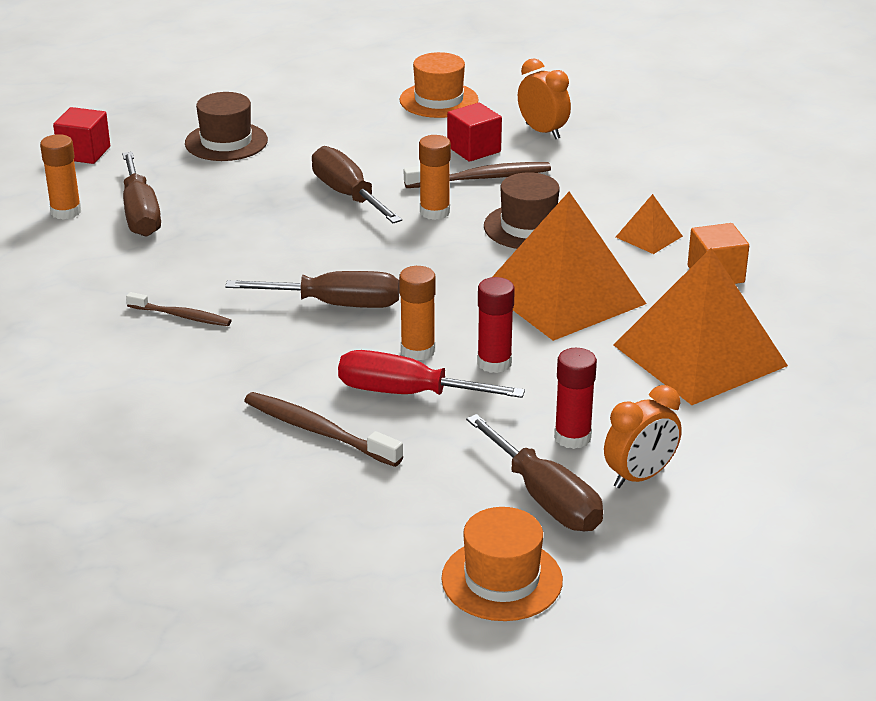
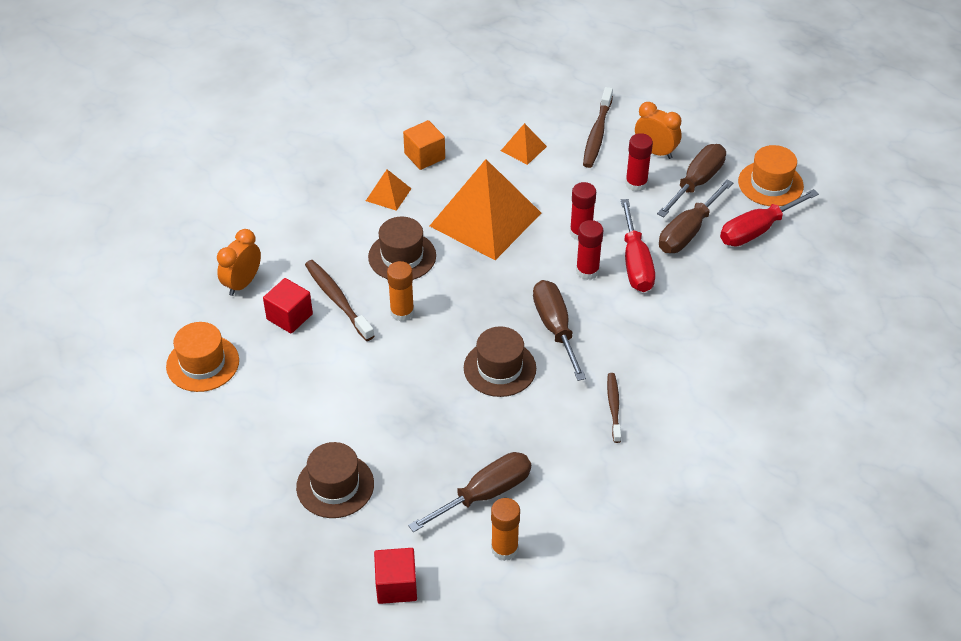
camera: 110 degrees left, 15 degrees up
(302, 255) = (499, 368): none -> brown hat
(318, 431) = (696, 291): brown toothbrush -> brown toothbrush (597, 134)
(348, 195) = (396, 371): brown screwdriver -> brown screwdriver (687, 232)
(403, 528) = (757, 230): none -> red screwdriver
(418, 351) = (587, 271): orange glue stick -> red glue stick
(699, 355) = (523, 148): orange pyramid -> orange pyramid, size x0.43

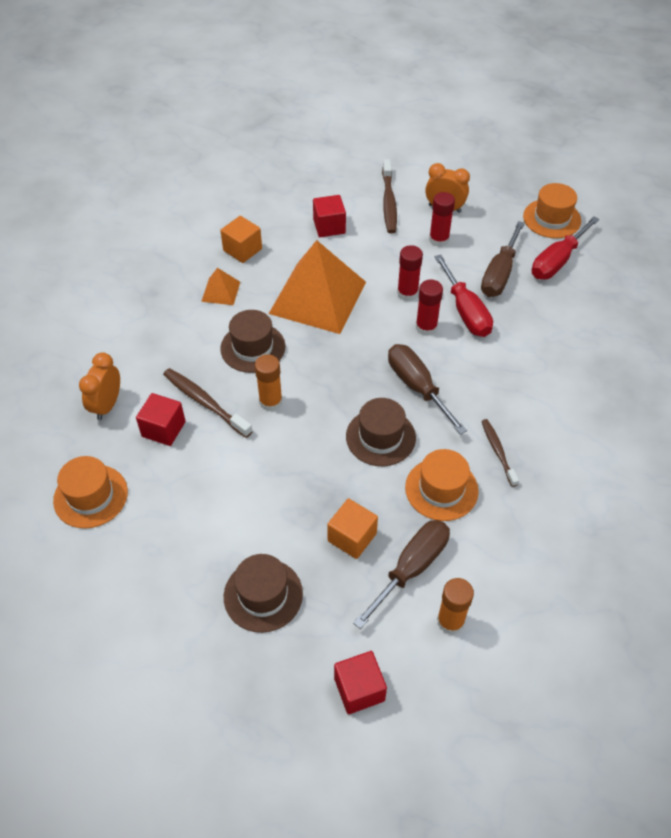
camera: 15 degrees left, 5 degrees up
(437, 454) = (352, 537): none -> orange cube
(523, 148) = (329, 226): orange pyramid -> red cube
(542, 429) = (441, 489): none -> orange hat
(696, 182) = (490, 229): brown screwdriver -> none

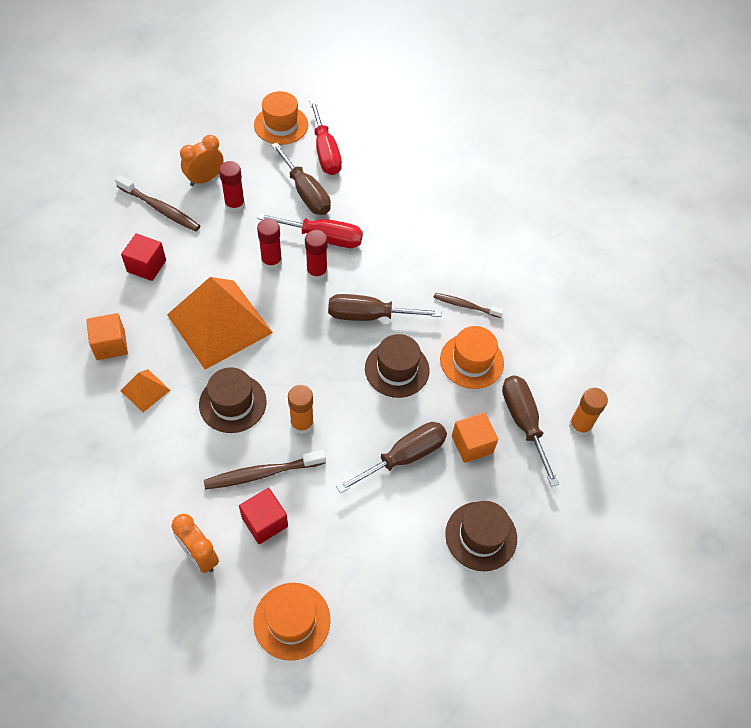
camera: 60 degrees left, 5 degrees up
(297, 491) = (404, 457): none -> brown screwdriver
(359, 689) = (596, 516): red cube -> none

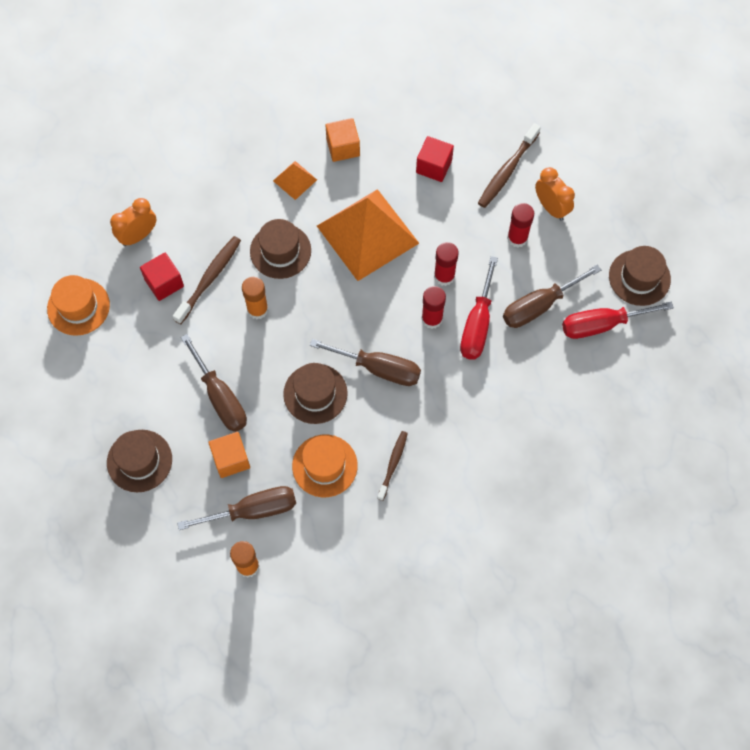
camera: 95 degrees right, 10 degrees up
(262, 473) = (209, 279): brown toothbrush -> brown toothbrush turned 45 degrees clockwise
(281, 125) = (639, 277): orange hat -> brown hat
(369, 315) = (379, 368): brown screwdriver -> brown screwdriver turned 105 degrees clockwise

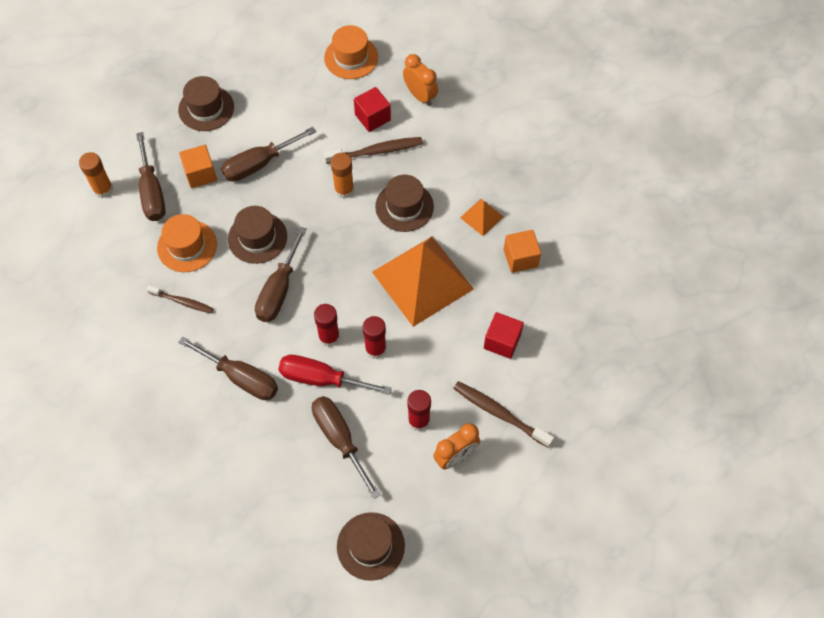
camera: 90 degrees right, 5 degrees down
(209, 279) = (376, 151): brown toothbrush -> brown toothbrush turned 45 degrees counterclockwise
(478, 399) = (241, 378): none -> brown screwdriver
(601, 324) = (316, 502): red screwdriver -> none

